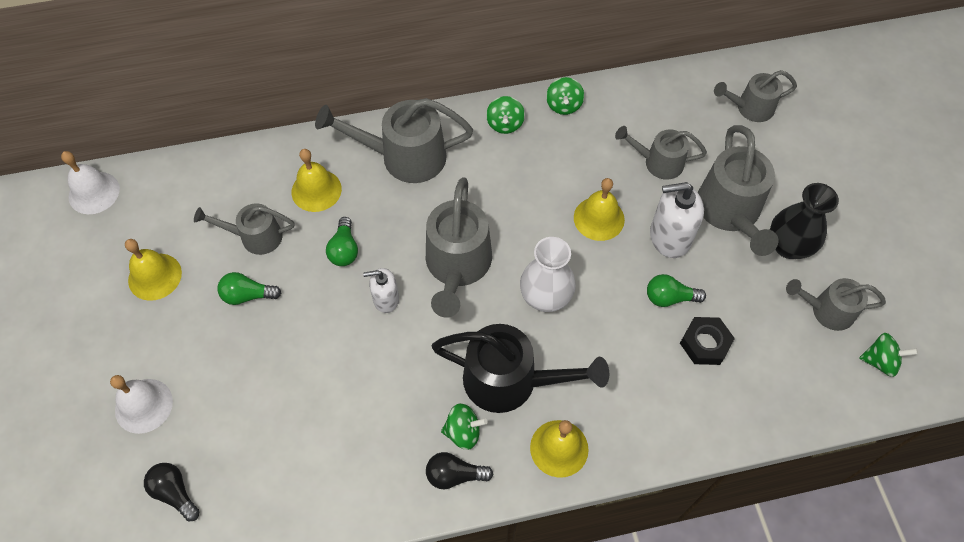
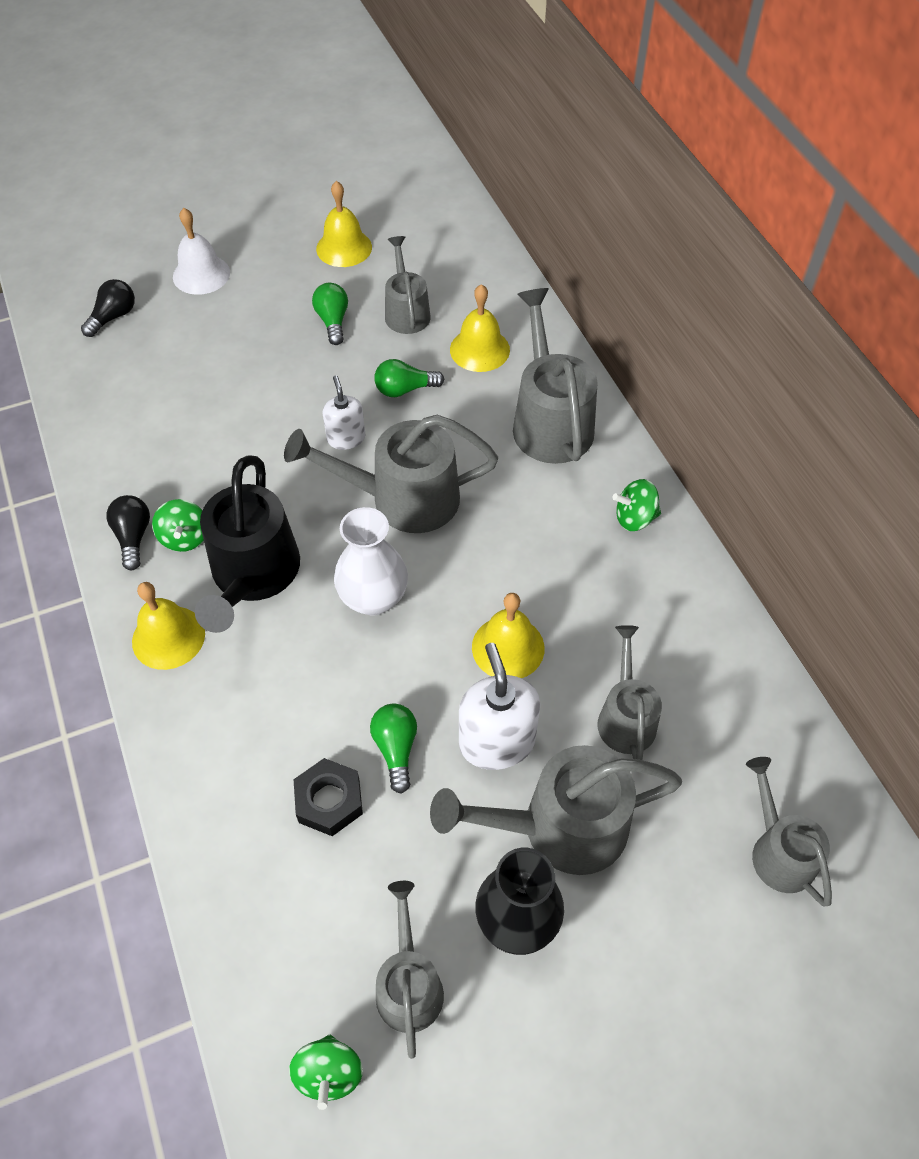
camera: 80 degrees right, 5 degrees down
(94, 192) = (433, 182): white bell -> none
(563, 105) = (691, 583): green spinning top -> none

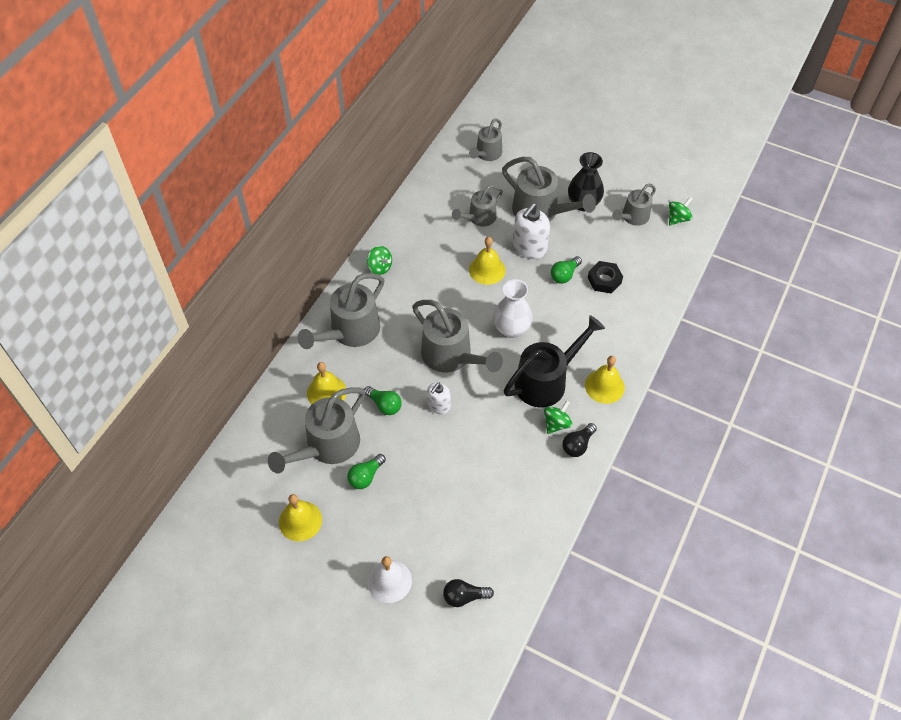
camera: 130 degrees left, 0 degrees up
(406, 311) = (327, 447): grey watering can -> grey watering can, size x1.65

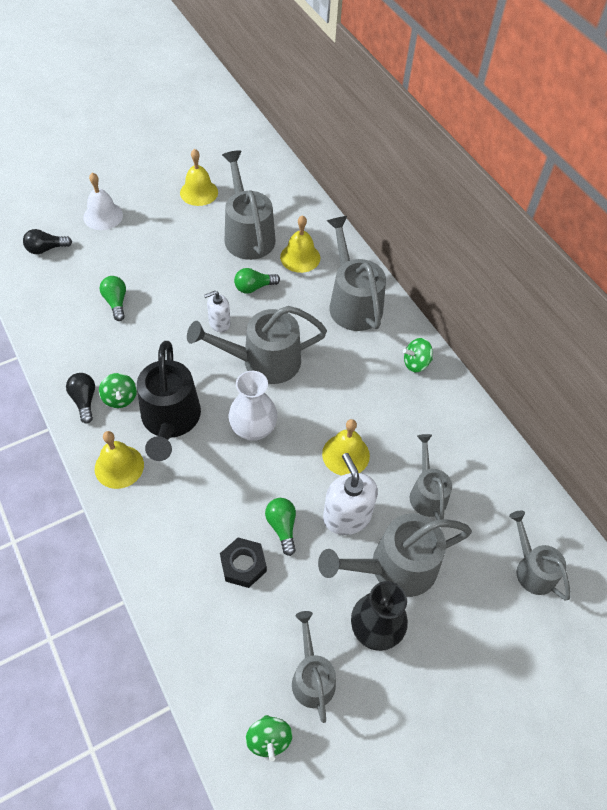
camera: 120 degrees right, 0 degrees up
(366, 476) = (198, 243): green light bulb -> green light bulb (116, 302)
(439, 406) = (219, 323): white soap dispenser -> white soap dispenser turned 90 degrees counterclockwise
(464, 596) = (46, 249): black light bulb -> black light bulb turned 135 degrees counterclockwise

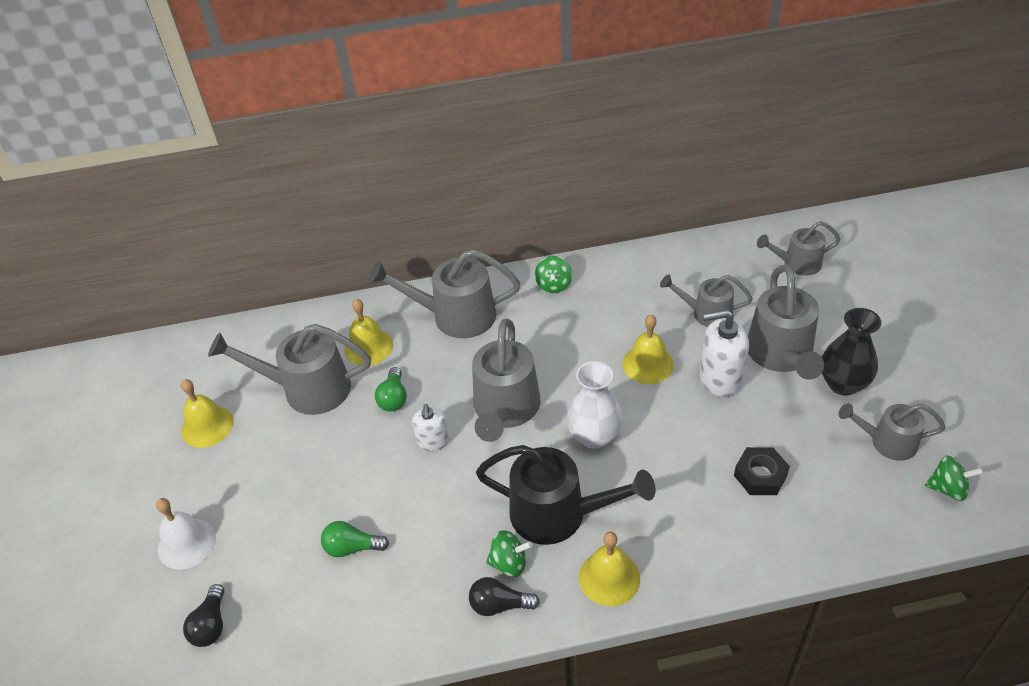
camera: 65 degrees left, 10 degrees down
(282, 527) = (721, 434): green light bulb -> none

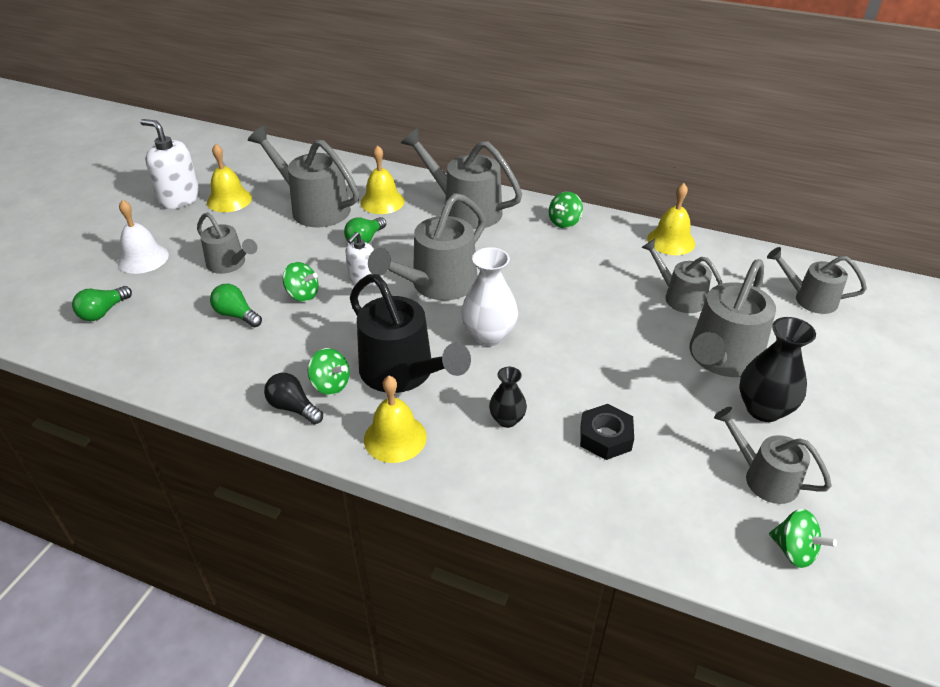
camera: 30 degrees right, 5 degrees down
(211, 625) = (103, 312): black light bulb -> green light bulb
(287, 498) = (230, 264): none -> grey watering can
(393, 490) = (302, 295): none -> green spinning top
(647, 364) = (587, 308): yellow bell -> yellow bell (671, 241)
(678, 506) = (507, 419): none -> black vase
(720, 379) = (642, 348): white soap dispenser -> white soap dispenser (180, 199)

